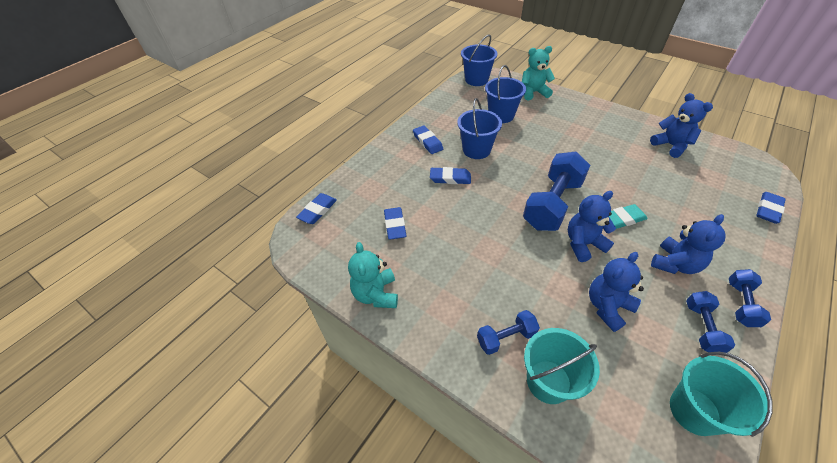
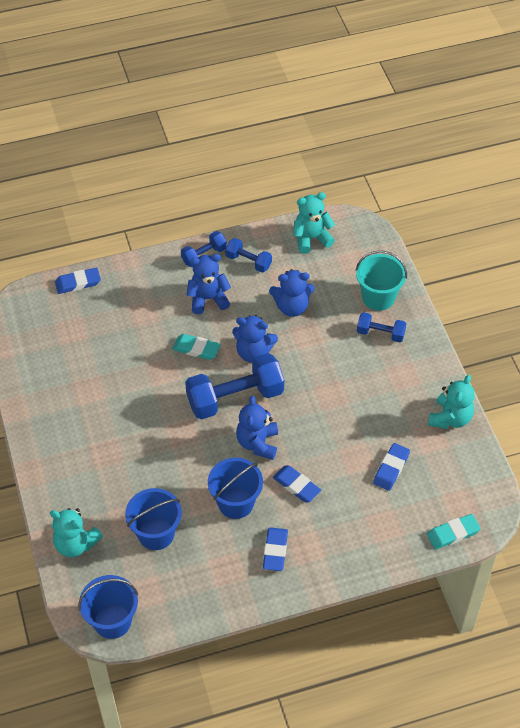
camera: 145 degrees left, 5 degrees up
(317, 211) = (453, 533): blue eraser -> turquoise eraser
(671, 146) = (50, 377): blue teddy bear -> blue teddy bear (257, 443)
(694, 411) = (311, 238): turquoise bucket -> turquoise teddy bear
(702, 327) = (248, 261): blue dumbbell -> blue dumbbell turned 75 degrees clockwise

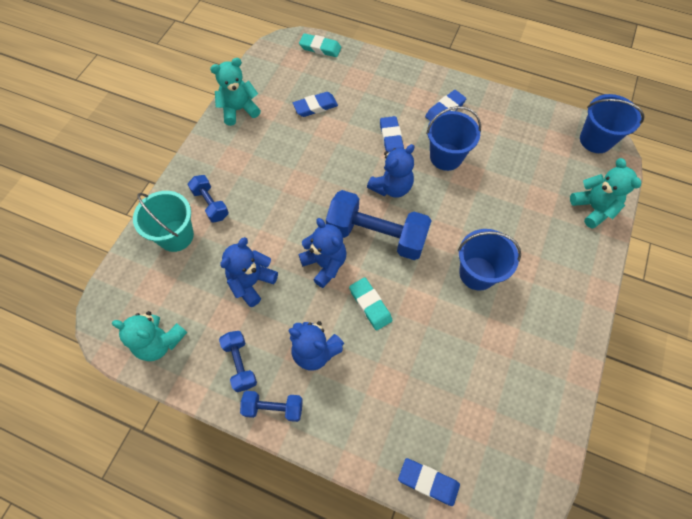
camera: 140 degrees left, 10 degrees up
(156, 533) = (523, 175): blue bucket -> blue bucket (477, 273)
(292, 307) = (251, 282): blue teddy bear -> blue teddy bear turned 90 degrees counterclockwise

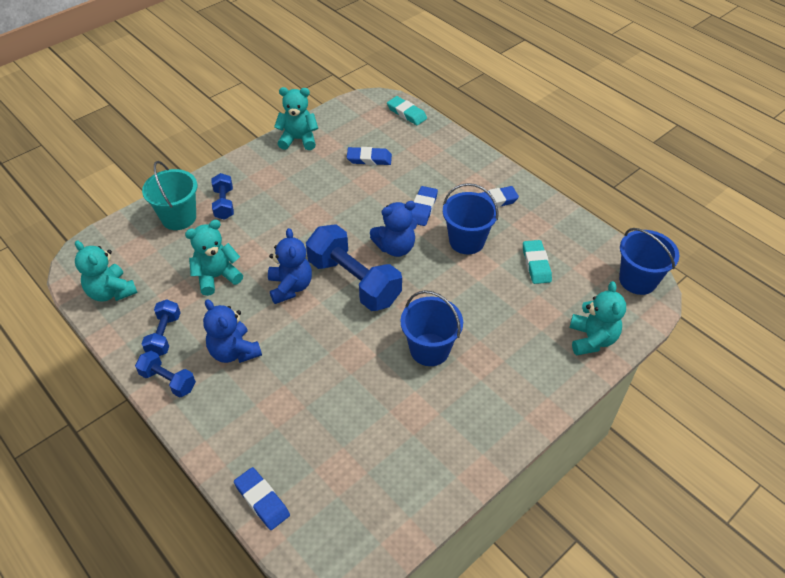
camera: 25 degrees right, 15 degrees down
(251, 282) = (217, 277): blue teddy bear -> turquoise teddy bear
(370, 305) = (309, 335): turquoise eraser -> turquoise eraser (536, 264)

